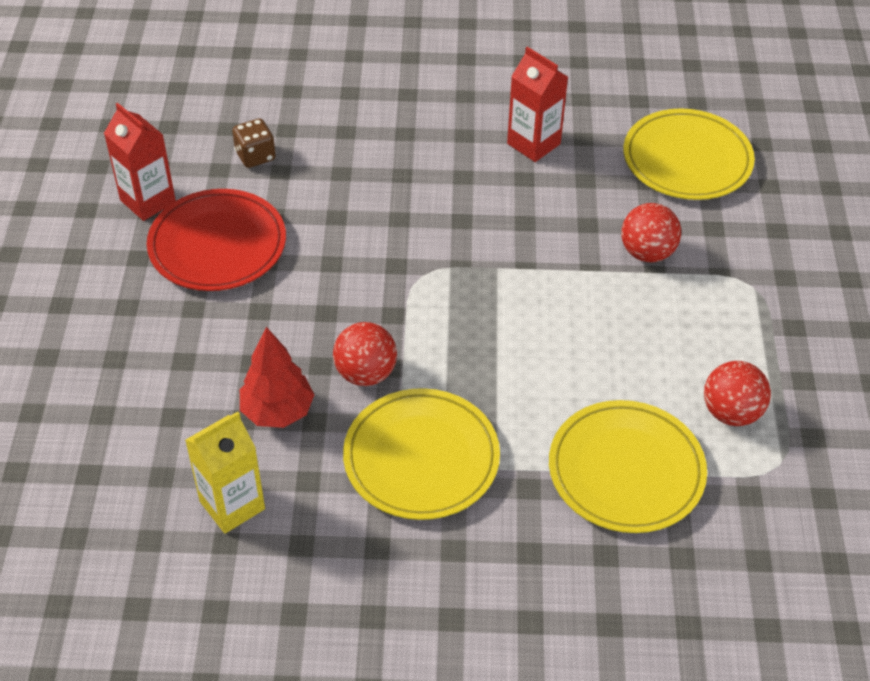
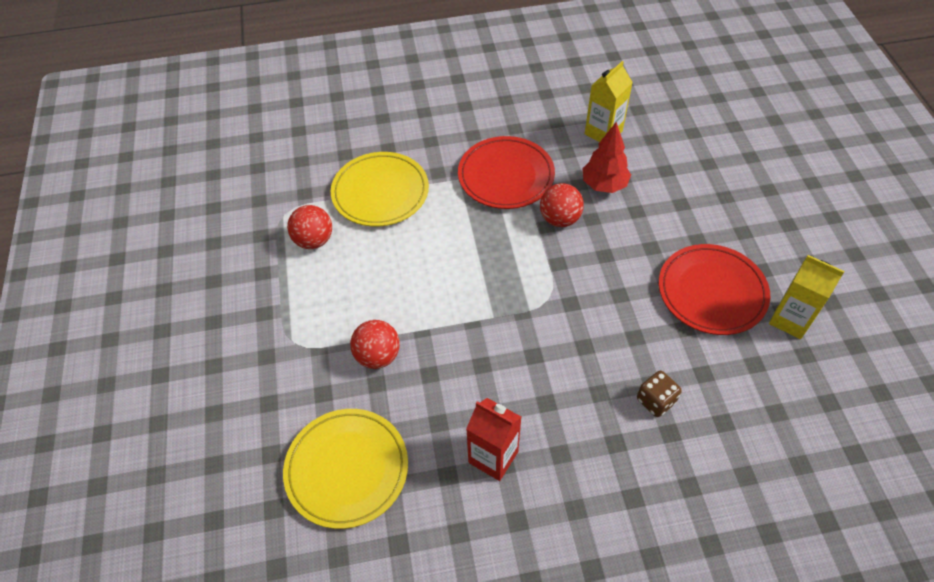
camera: 170 degrees right, 5 degrees up
(148, 201) = (790, 320): red carton -> yellow carton
(255, 156) = (733, 385): brown dice -> brown dice (655, 401)
(421, 458) = (506, 176): yellow plate -> red plate

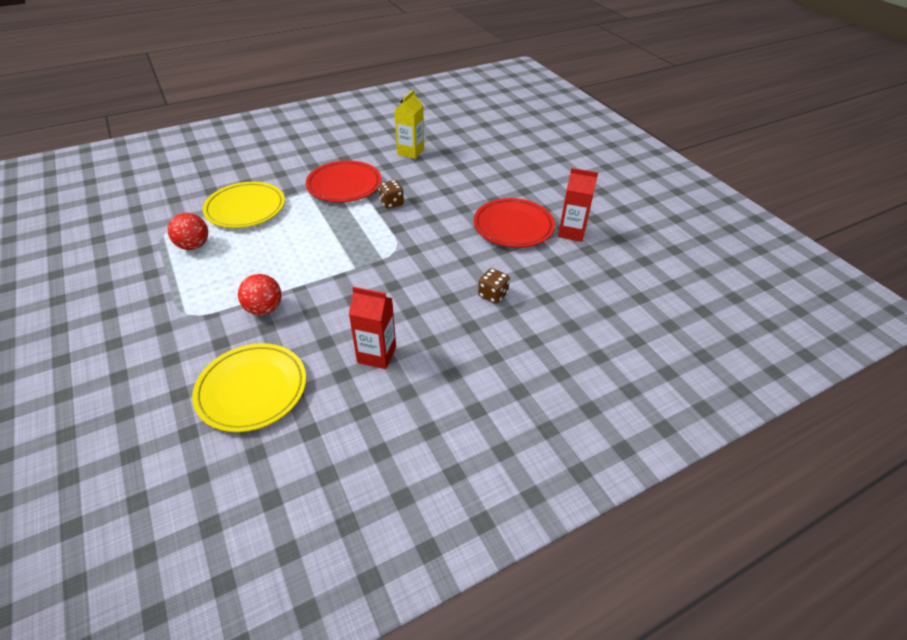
camera: 20 degrees left, 10 degrees down
(559, 219) = (391, 203): red ball -> brown dice
(604, 185) = (419, 180): red tree -> none
(790, 320) = (571, 232): yellow carton -> red carton

